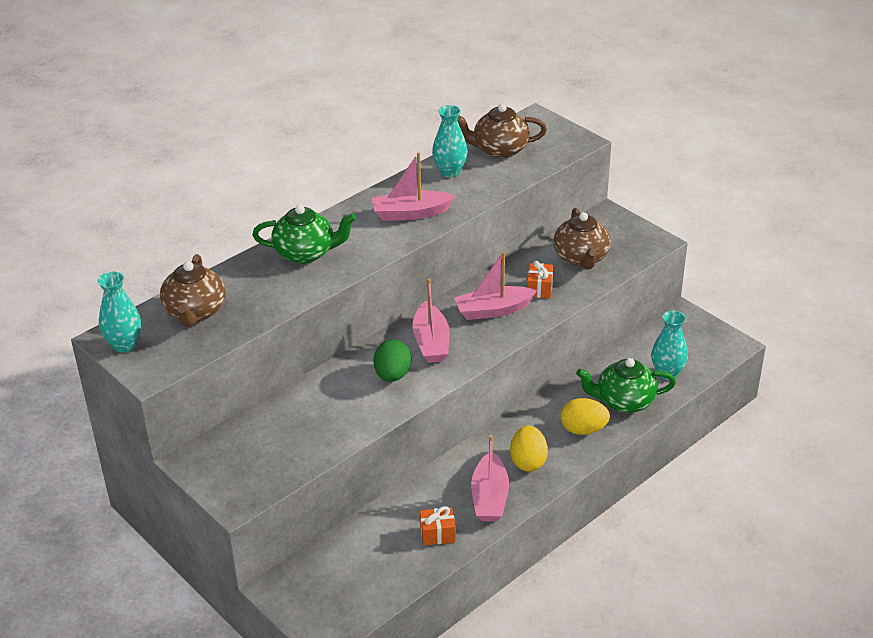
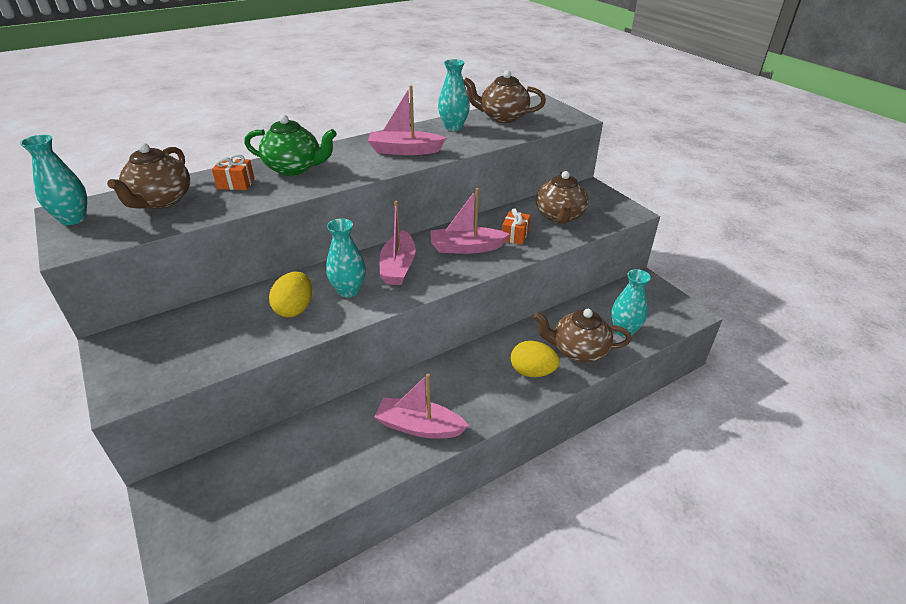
camera: 10 degrees right, 0 degrees up
(392, 375) = (348, 291): green egg -> turquoise vase
(437, 534) = (352, 459): orange gift -> orange gift (236, 184)
(489, 497) = (419, 427): pink boat -> pink boat turned 90 degrees clockwise
(528, 461) = (469, 395): yellow egg -> yellow egg (294, 309)
(624, 401) = (578, 351): green teapot -> brown teapot

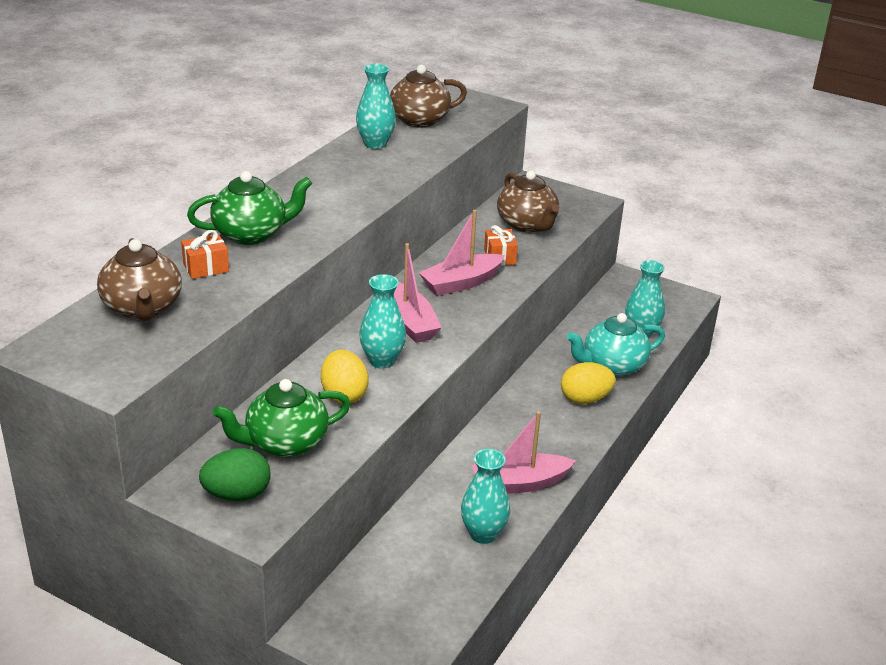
camera: 30 degrees left, 5 degrees down
(73, 219) = (64, 355): turquoise vase -> turquoise vase (483, 534)
(141, 362) = (237, 495): none -> green egg
(216, 333) = (285, 443): none -> green teapot
(405, 150) = (353, 184): pink boat -> none
(578, 351) = (612, 366): brown teapot -> turquoise teapot

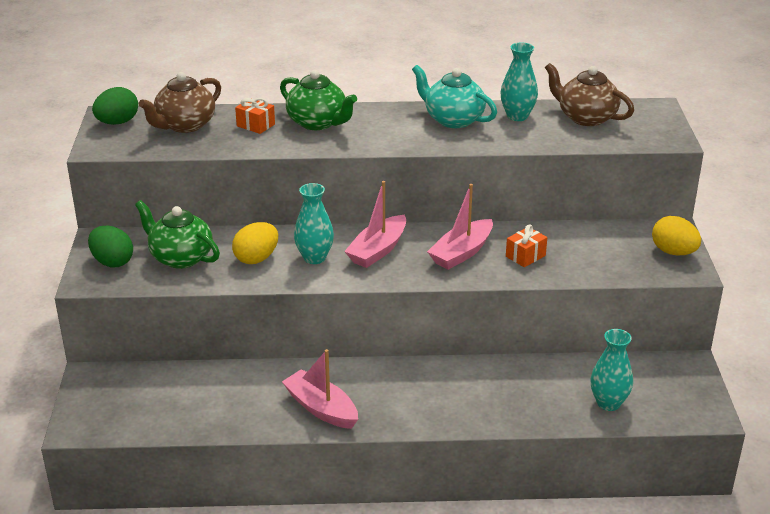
camera: 60 degrees right, 0 degrees up
(68, 349) = (117, 122): none -> green egg
(461, 283) = (462, 253): pink boat -> pink boat turned 75 degrees counterclockwise
(483, 534) = (245, 412): turquoise vase -> none
(527, 224) = (597, 251): brown teapot -> none
(585, 399) = (468, 404): yellow egg -> yellow egg (673, 252)
(612, 366) = (536, 403): turquoise teapot -> turquoise teapot (453, 120)

